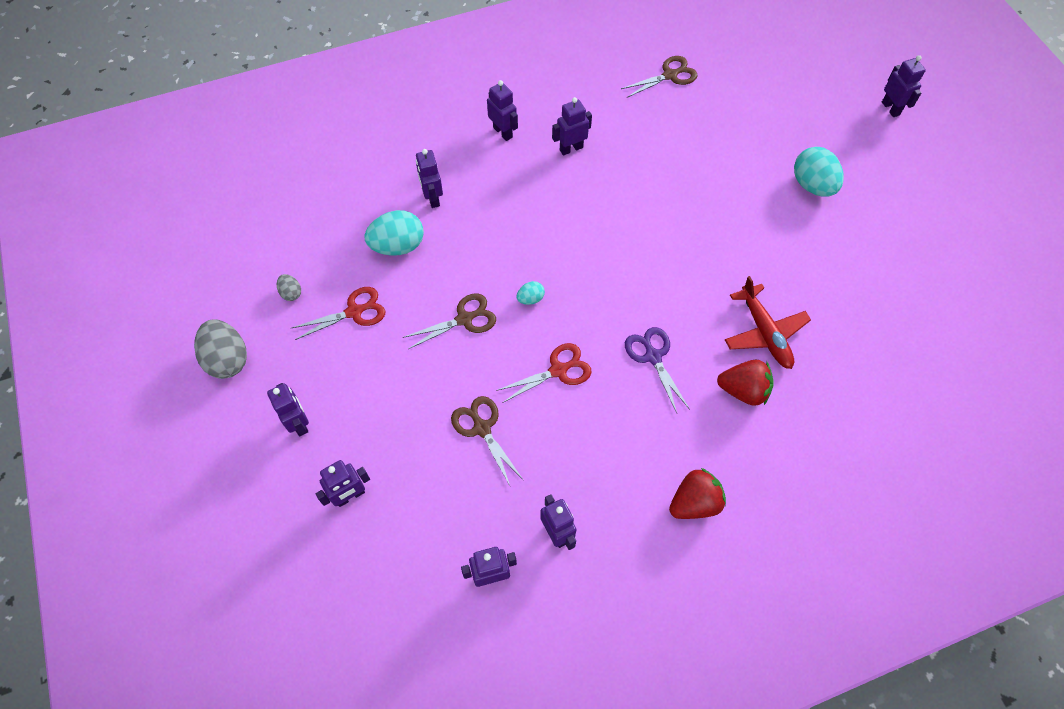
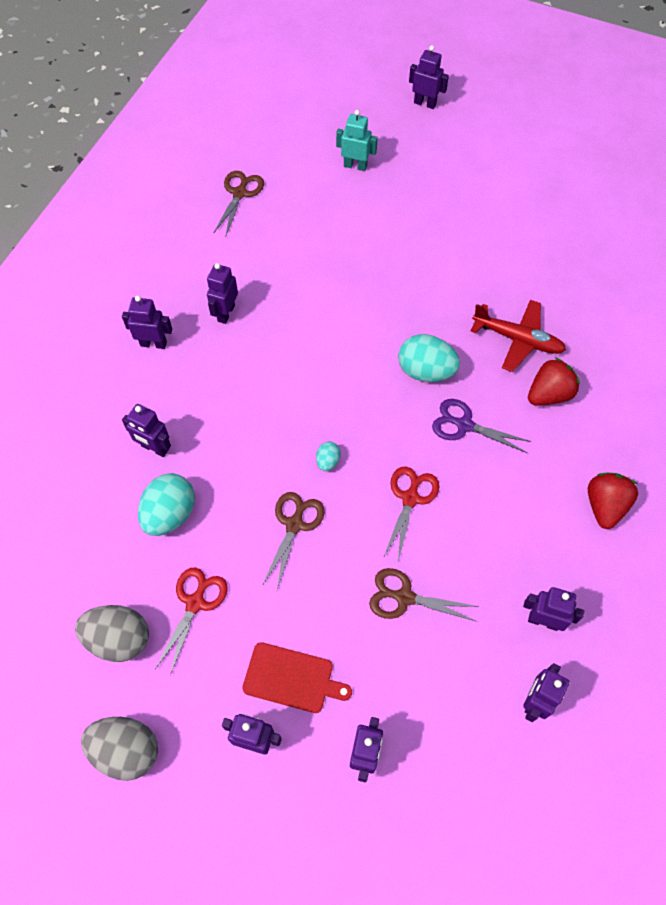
camera: 45 degrees left, 0 degrees up
(291, 293) = (119, 639): grey egg -> grey egg, size x2.03
(359, 409) = (292, 678): none -> red cutting board
(779, 116) = (355, 166): none -> turquoise robot
(812, 185) = (433, 202): turquoise egg -> turquoise egg (426, 371)

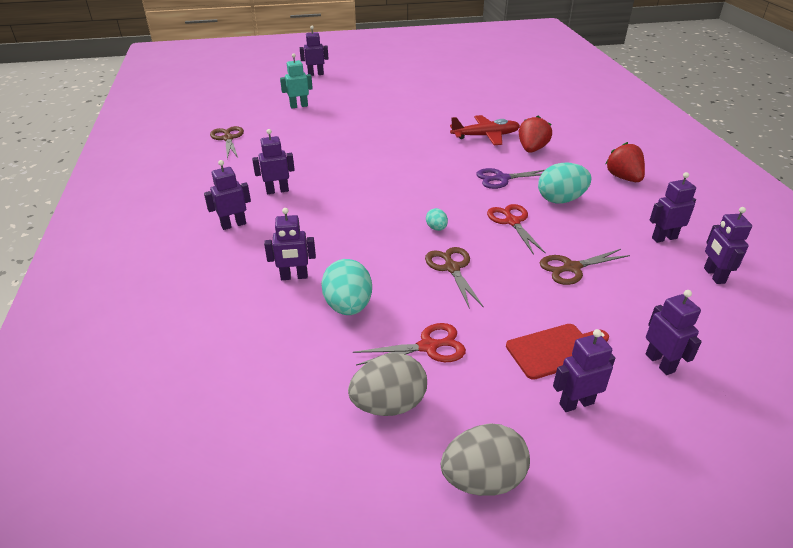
camera: 35 degrees left, 25 degrees down
(195, 602) = (428, 346): red scissors -> red scissors turned 90 degrees clockwise
(226, 313) = (277, 191): purple robot -> purple robot turned 90 degrees clockwise
(426, 371) = (448, 166): turquoise egg -> turquoise egg (560, 200)

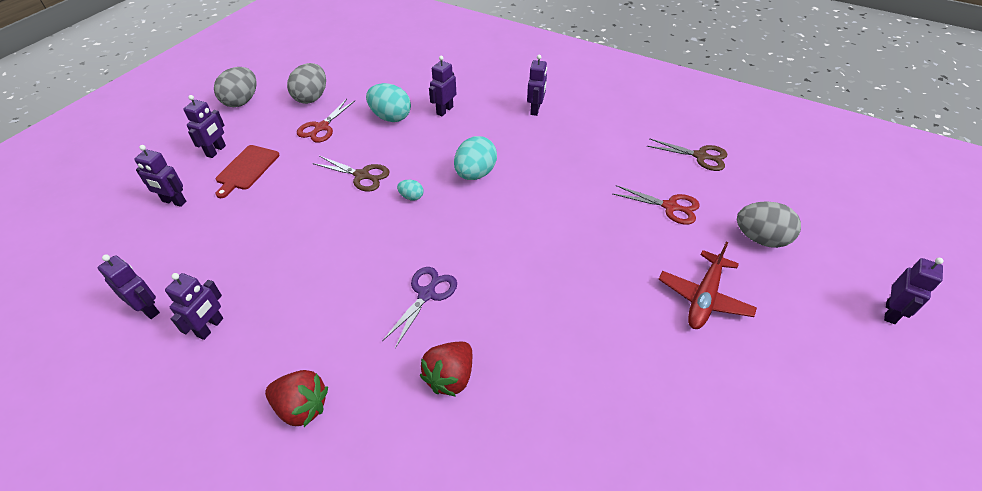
camera: 130 degrees right, 10 degrees up
(277, 191) = (564, 145): purple robot -> none
(299, 106) = (760, 239): turquoise robot -> grey egg
(485, 136) = (526, 358): red plane -> red plane (704, 298)
(512, 221) = (362, 246): red scissors -> red scissors (670, 207)
(532, 149) = (450, 377): red strawberry -> red strawberry turned 60 degrees clockwise
(560, 200) = (344, 307): turquoise egg -> turquoise egg (475, 174)
(571, 268) = (276, 233): brown scissors -> none

